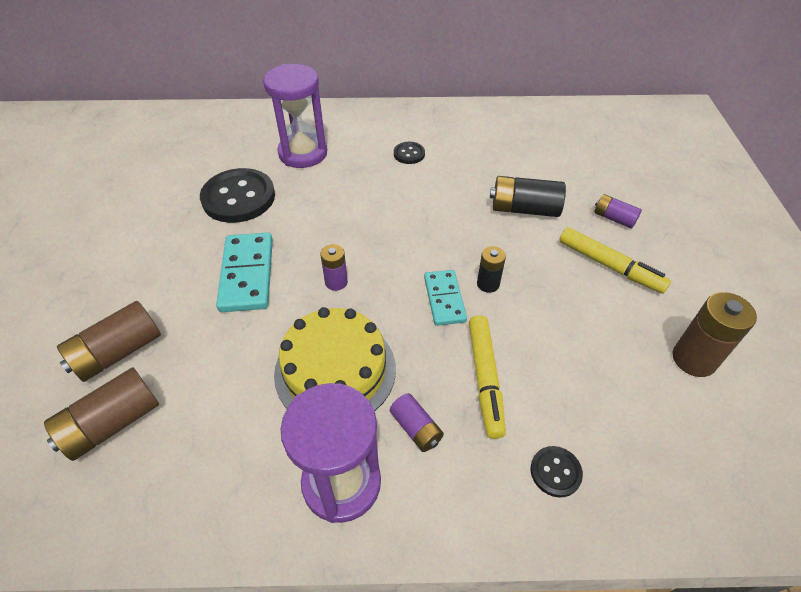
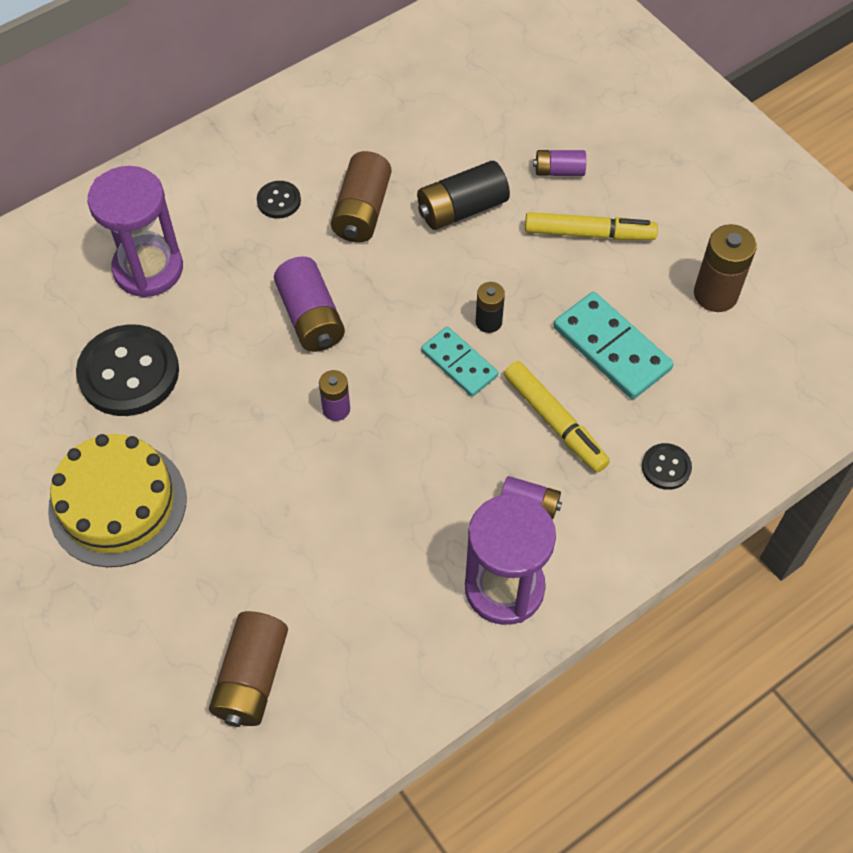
camera: 35 degrees left, 10 degrees up
(118, 352) = (182, 616): brown battery -> brown battery (362, 211)
(247, 274) = (234, 457): turquoise domino -> turquoise domino (612, 348)
(335, 370) = (415, 498): yellow cake -> yellow cake (118, 503)
(370, 221) = (311, 317): none -> purple battery

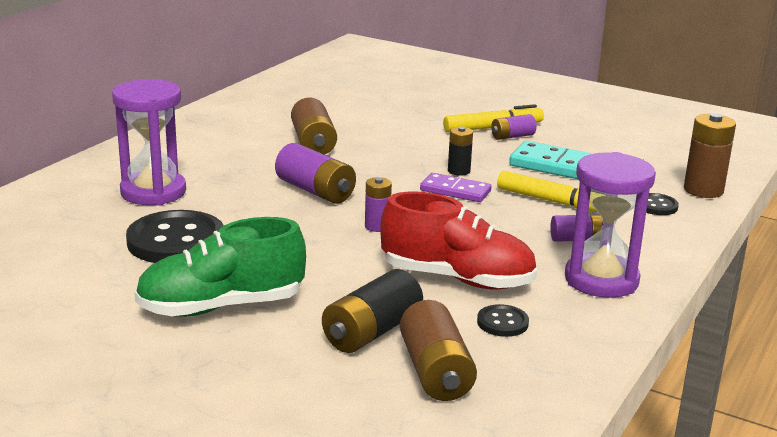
camera: 25 degrees left, 35 degrees down
(118, 503) = (221, 307): yellow cake -> green shoe
(279, 201) = (241, 148): black button -> black button (502, 322)
(361, 534) = (457, 279): none -> red shoe
(459, 363) = (455, 191): turquoise domino -> purple domino
(462, 209) = (390, 132): black battery -> black battery (372, 332)
(559, 171) = (445, 109): purple battery -> purple battery (512, 136)
(715, 294) = (606, 136): brown battery -> brown battery (703, 190)

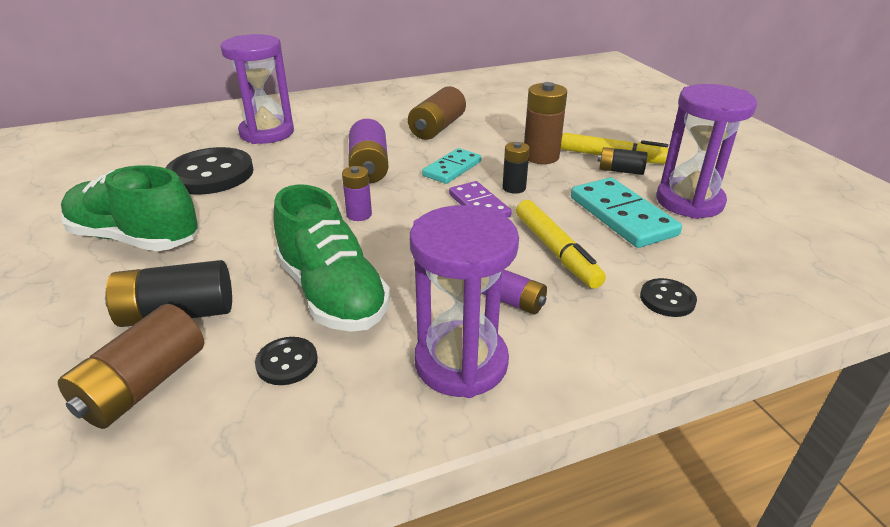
camera: 40 degrees right, 10 degrees up
(387, 171) = (452, 169): none -> turquoise domino
(457, 279) = (332, 294): red shoe -> green shoe
(512, 136) = (620, 171): purple battery -> black battery
(587, 144) = (689, 201): none -> purple hourglass
(703, 190) = (760, 302): brown battery -> brown battery (541, 156)

